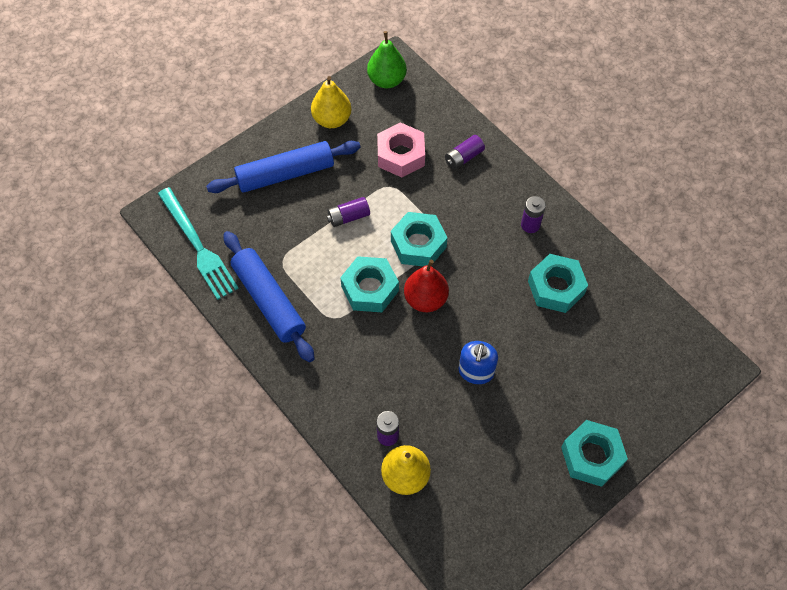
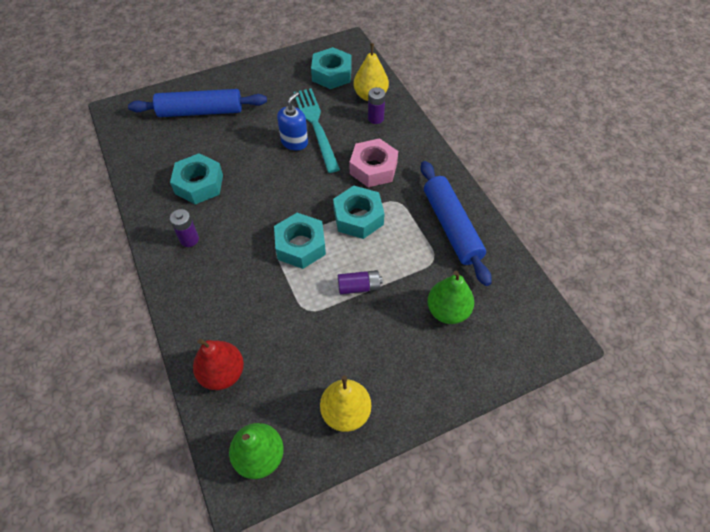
camera: 165 degrees left, 5 degrees down
(198, 246) = (516, 292): turquoise fork -> turquoise fork (316, 126)
(262, 214) = (447, 311): none -> green pear
(285, 174) = (415, 351): blue rolling pin -> blue rolling pin (200, 112)
(401, 155) = (282, 343): pink nut -> pink nut (373, 168)
(425, 299) = (312, 199): red pear -> red pear (222, 373)
(463, 157) = (216, 324): purple battery -> none
(591, 456) = (239, 82): turquoise nut -> turquoise nut (331, 74)

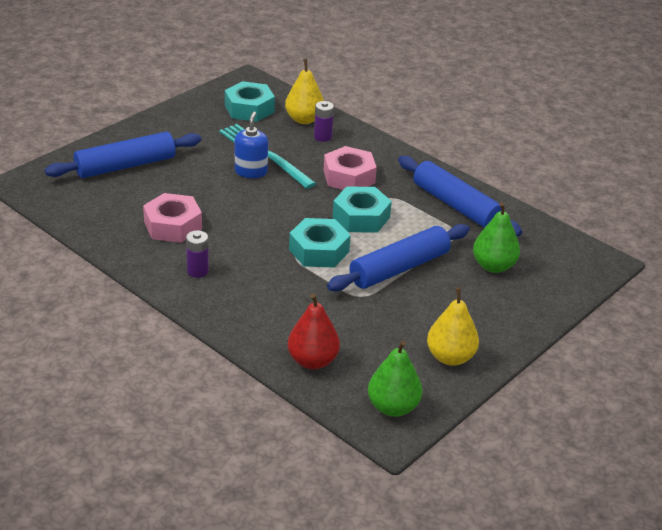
camera: 25 degrees left, 20 degrees down
(199, 184) = (173, 226): turquoise nut -> pink nut
(359, 287) = (399, 268): purple battery -> blue rolling pin

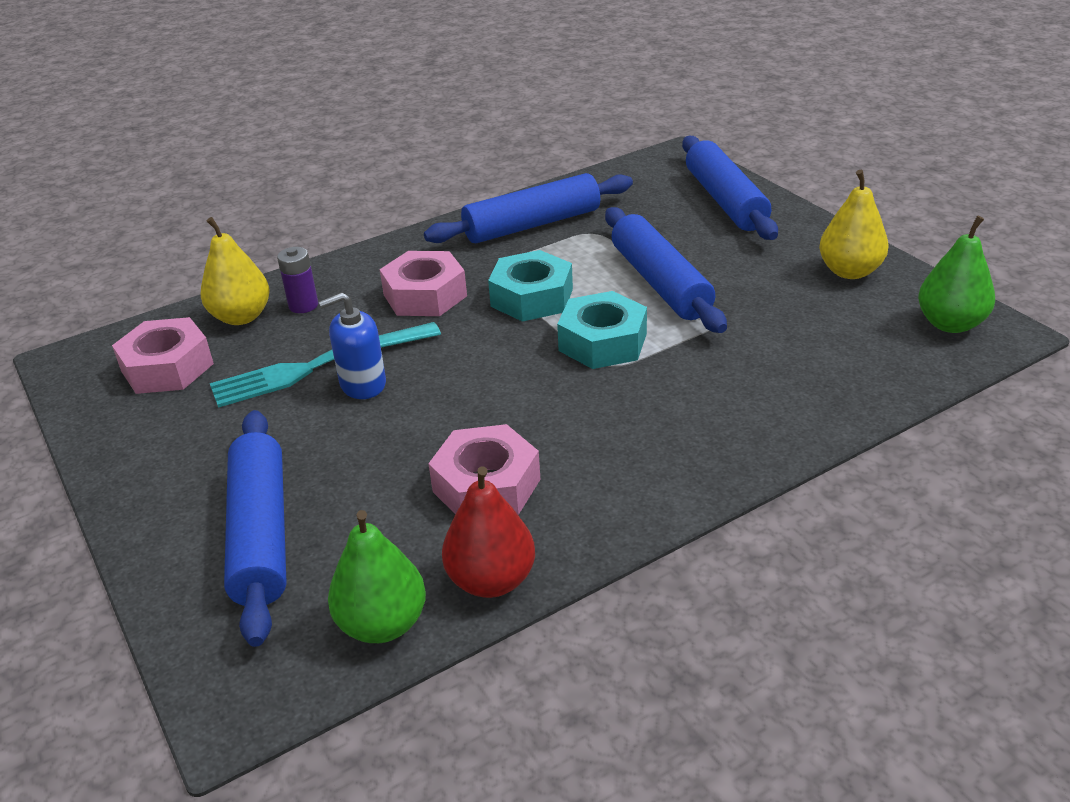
camera: 70 degrees left, 0 degrees up
(198, 271) = (627, 467): purple battery -> none
(249, 109) = (167, 367): turquoise nut -> pink nut
(251, 171) = (363, 384): blue soap dispenser -> blue soap dispenser turned 45 degrees counterclockwise
(312, 361) = (859, 376): red pear -> red pear (491, 580)
(493, 266) = (670, 218): green pear -> green pear (382, 624)
(535, 291) = (725, 201): none -> blue rolling pin

